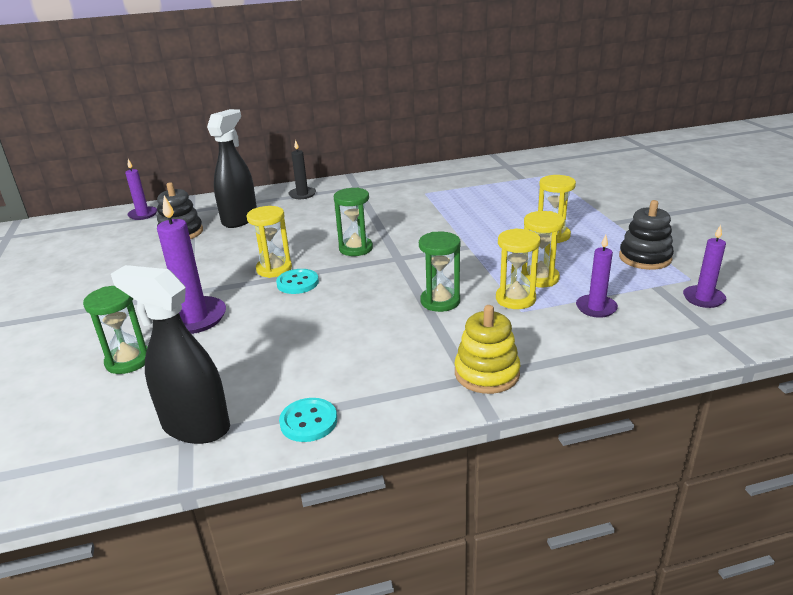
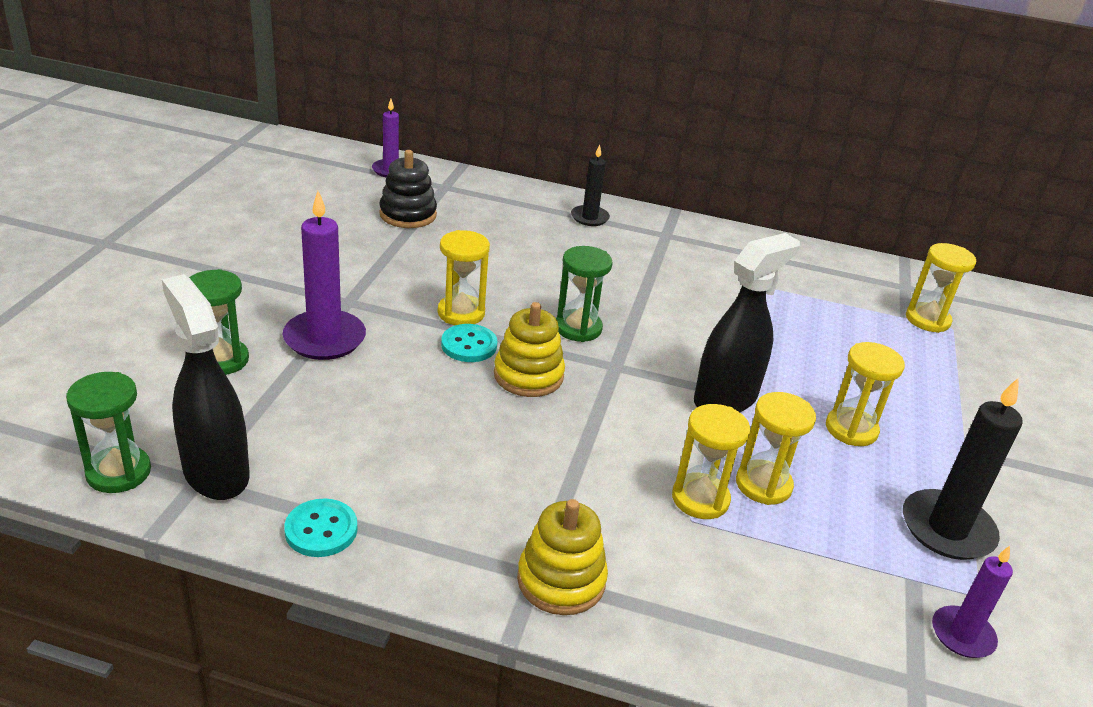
camera: 25 degrees right, 5 degrees up
(240, 219) = (486, 223): black spray bottle -> black spray bottle (725, 399)
(352, 283) = (528, 375): none -> yellow stacking toy
(440, 301) = (604, 454): green hourglass -> green hourglass (118, 472)
(533, 175) = (927, 320): none -> yellow hourglass
(596, 308) = (792, 567): purple candle -> none
(645, 258) = (947, 529): black stacking toy -> black candle

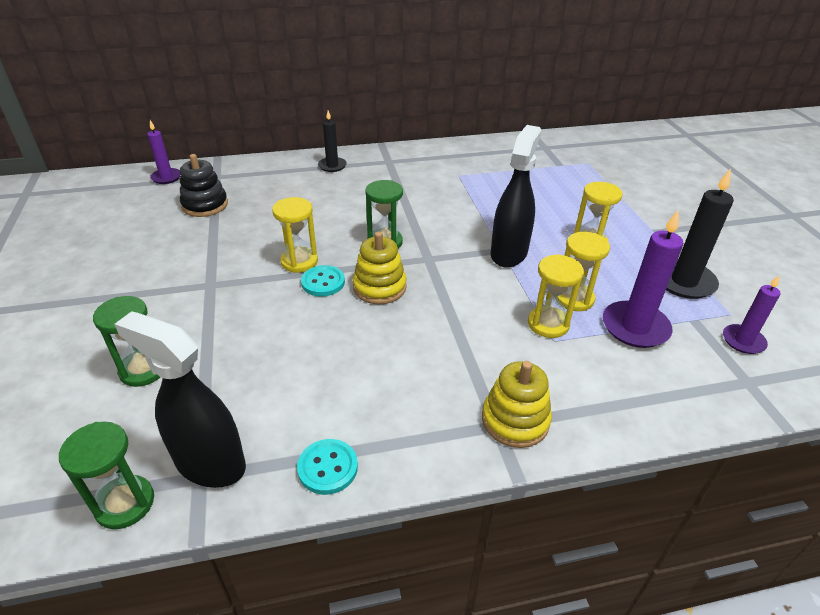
camera: 25 degrees left, 5 degrees up
(324, 339) = (214, 319): purple candle -> purple candle (635, 327)
(927, 320) = (572, 162): yellow hourglass -> none

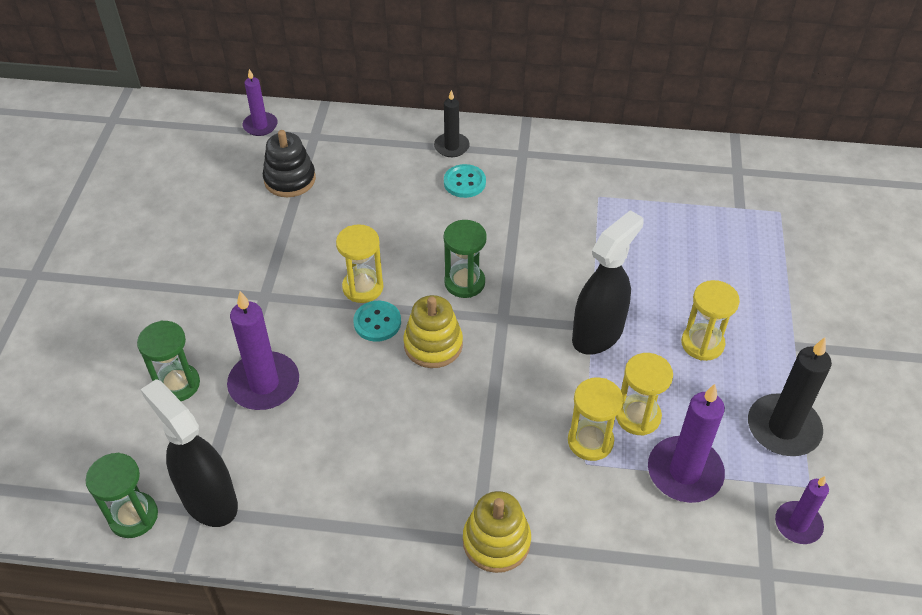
camera: 20 degrees right, 10 degrees up
(234, 349) = (264, 384): none -> purple candle
(327, 468) = (305, 535): turquoise button -> turquoise button (464, 182)

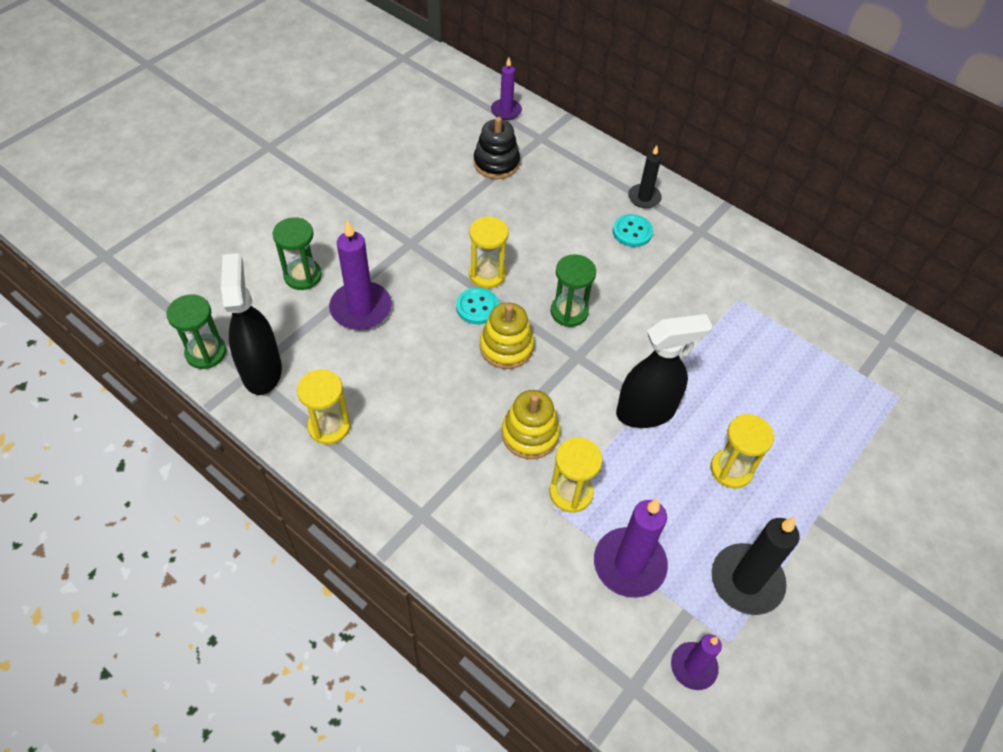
camera: 30 degrees right, 5 degrees up
(496, 541) = (436, 525): yellow stacking toy -> yellow stacking toy (530, 434)
(638, 416) = (626, 496): yellow hourglass -> yellow hourglass (329, 426)

